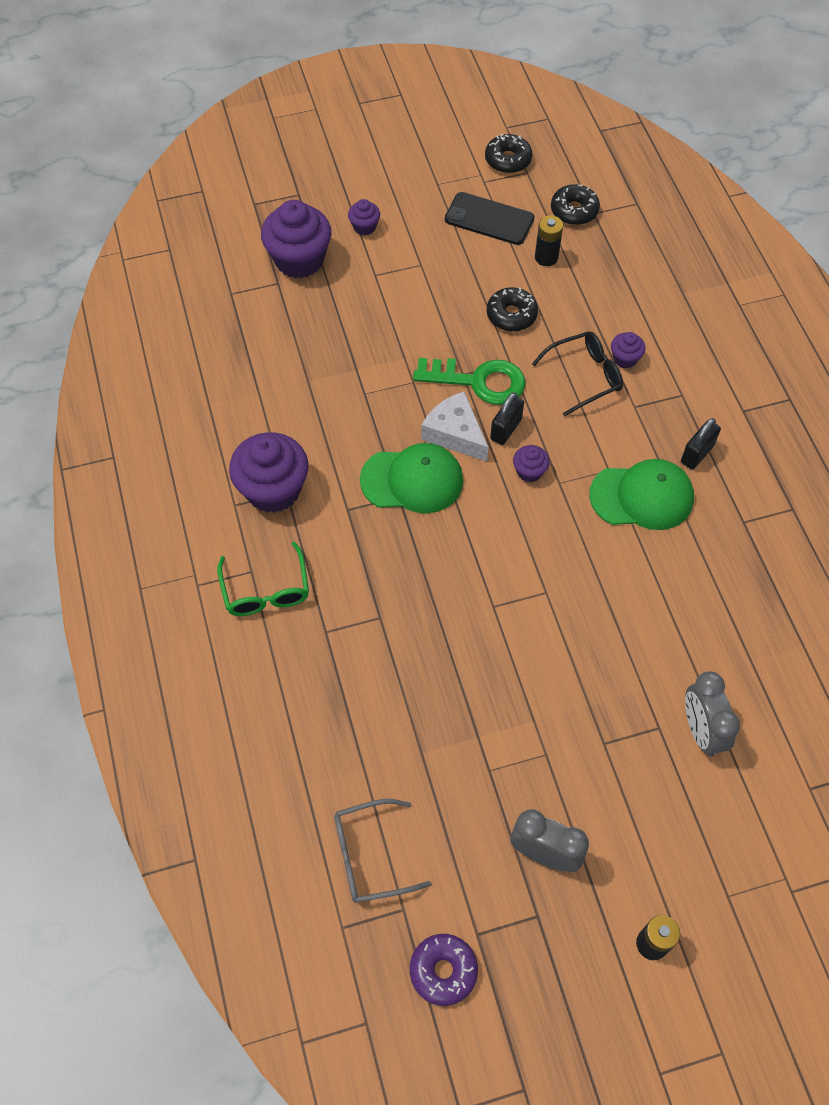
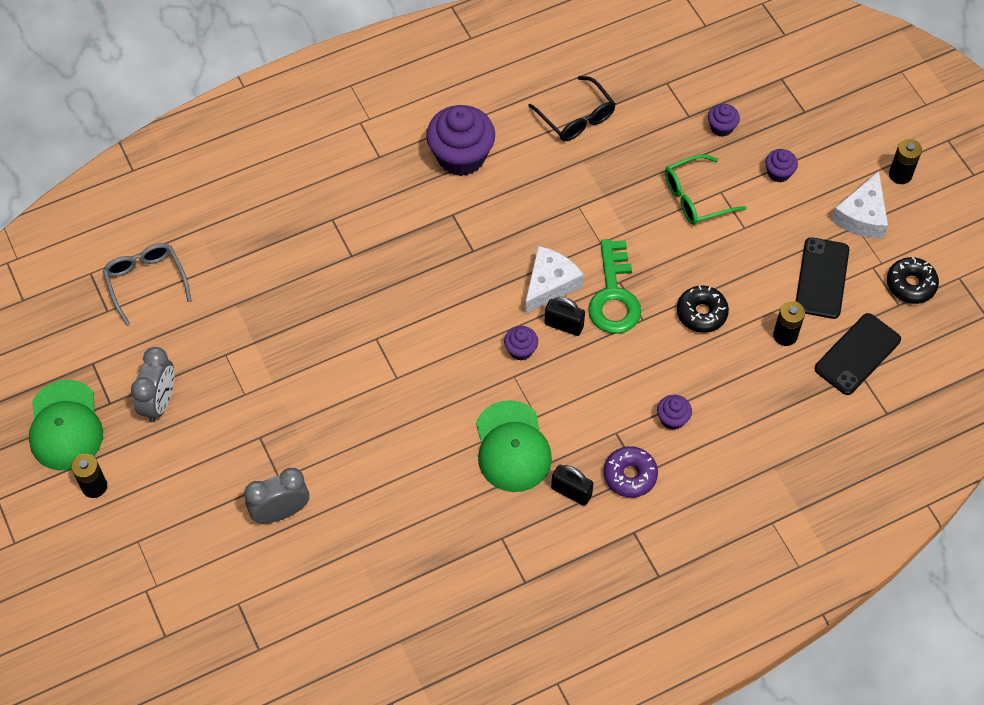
camera: 80 degrees right, 0 degrees up
(266, 590) = (363, 170): green glasses -> green glasses (695, 197)
(299, 260) = (721, 127): purple cupcake -> purple cupcake, size x0.47
(388, 142) = (900, 175): none -> black battery
(412, 480) = (492, 258): green cap -> green cap (65, 426)
(427, 177) = (862, 216): none -> white cheese
(443, 971) = (63, 344): purple donut -> purple donut (630, 475)
(574, 211) = (857, 354): black donut -> black phone
(584, 376) = (641, 385): black glasses -> black glasses (576, 117)

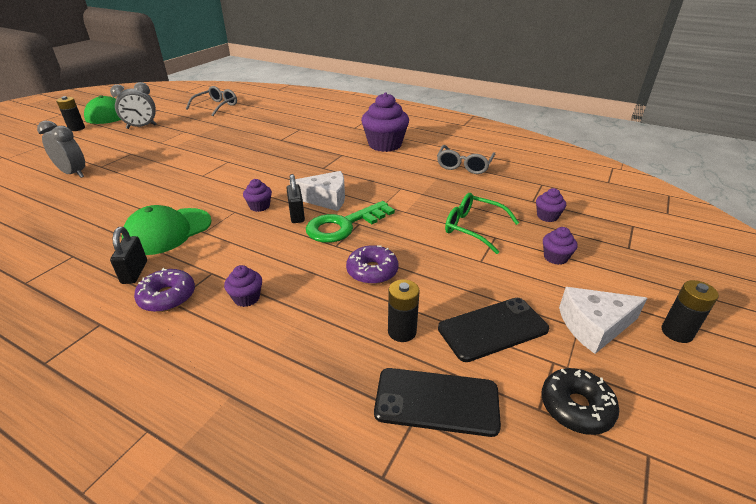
camera: 55 degrees right, 25 degrees down
(576, 117) = (464, 166): black glasses -> grey glasses
(701, 313) = (372, 271): black donut -> purple donut

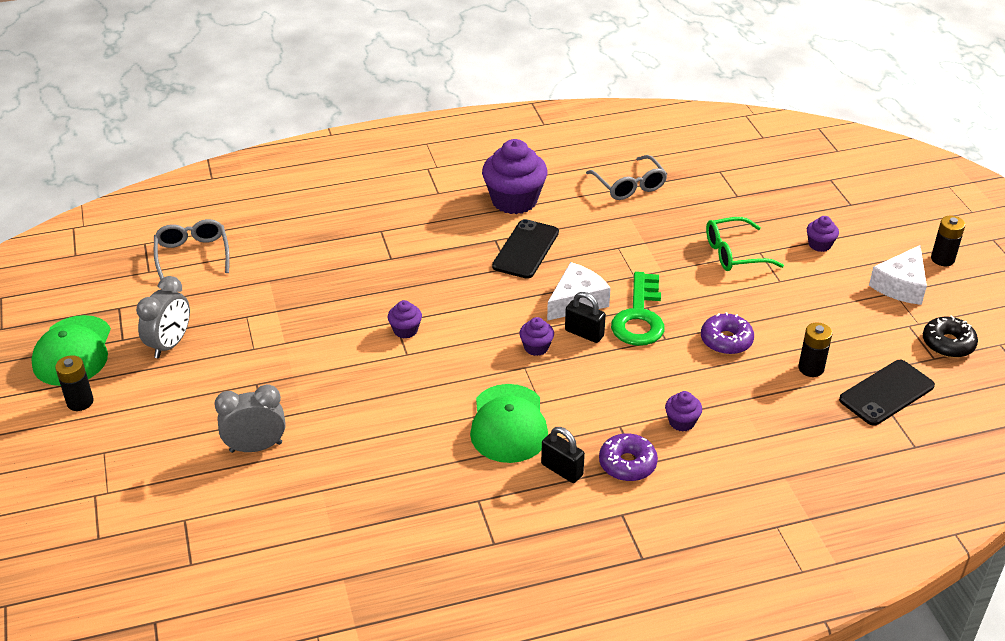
camera: 45 degrees left, 5 degrees up
(493, 329) = (855, 328): black phone -> black phone (526, 249)
(547, 216) = (767, 207): purple cupcake -> purple cupcake (405, 330)

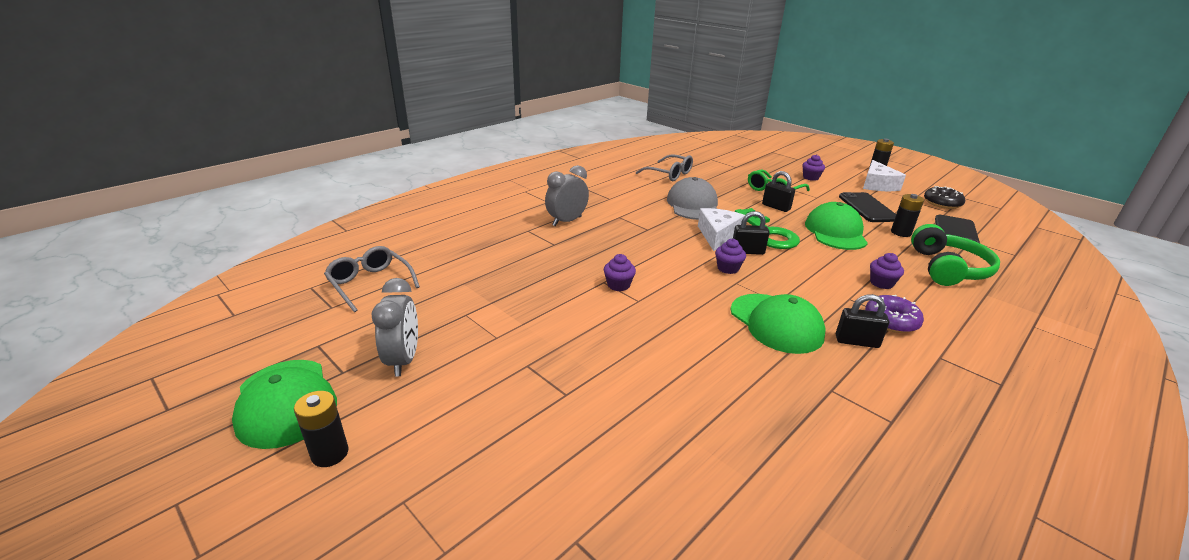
camera: 30 degrees left, 10 degrees down
(256, 447) = (583, 423): grey clock -> grey clock (567, 221)
(514, 200) = (606, 195): purple cupcake -> none
(526, 249) = (647, 217): black phone -> black phone (867, 208)
(601, 246) = (693, 205): none -> grey cap
(701, 281) = (776, 207): none -> black padlock
(726, 341) = (835, 232): purple donut -> green cap
(791, 433) = (948, 268): none -> green headphones

